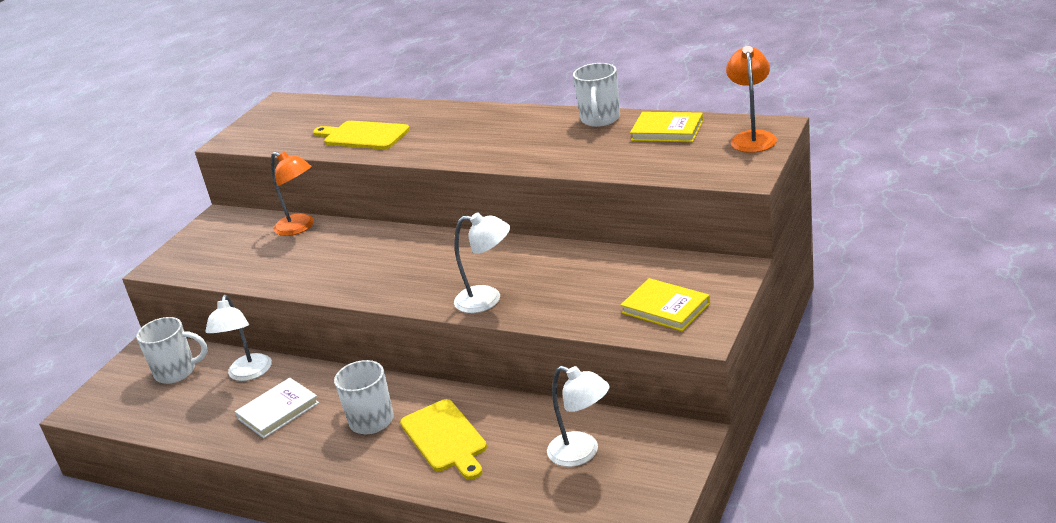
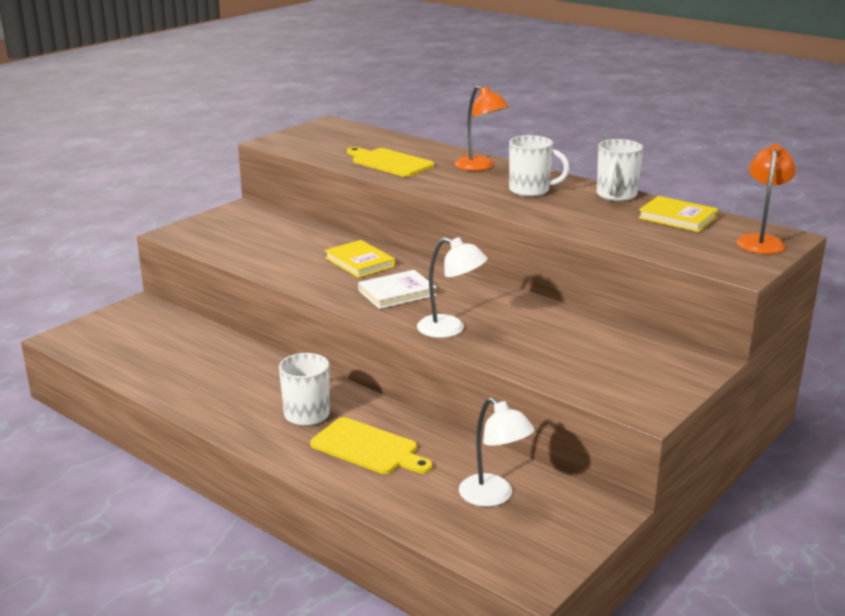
camera: 10 degrees right, 5 degrees down
(177, 372) = (156, 330): white mug -> white mug (530, 190)
(248, 374) = (216, 347): white lamp -> none
(278, 411) = (227, 384): white book -> white book (397, 293)
(300, 227) = (308, 232): orange lamp -> orange lamp (480, 167)
(445, 438) = (368, 448): yellow cutting board -> yellow cutting board turned 45 degrees counterclockwise
(665, 308) = (620, 378): yellow book -> yellow book (359, 262)

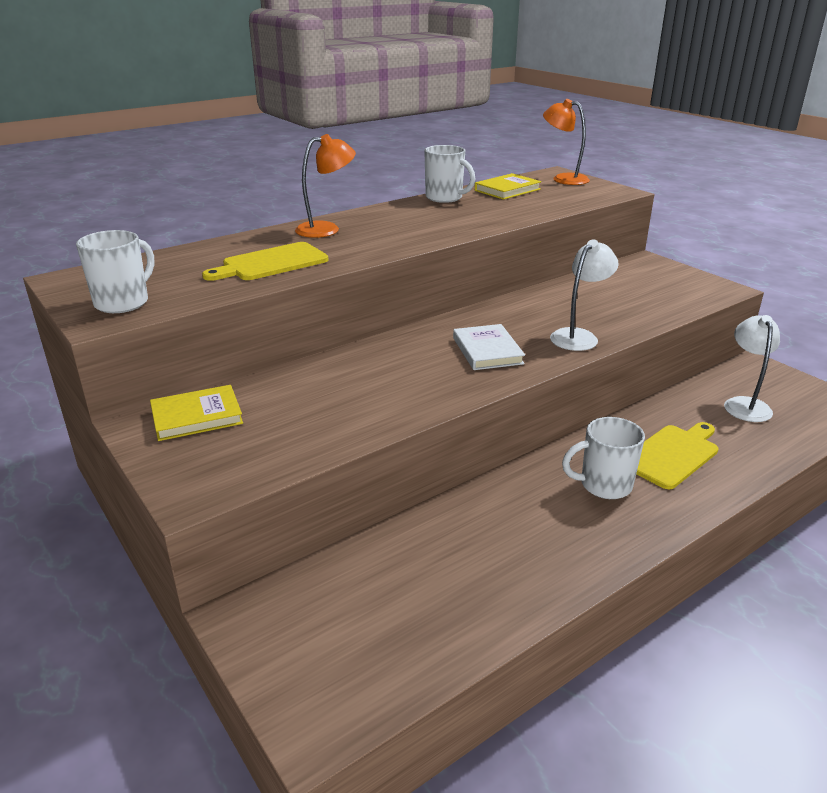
camera: 75 degrees left, 5 degrees up
(359, 262) = (395, 361): yellow book -> yellow book (197, 416)
(493, 497) = (745, 404): white lamp -> white lamp turned 60 degrees counterclockwise
(530, 190) = (413, 220): white mug -> white mug (123, 302)

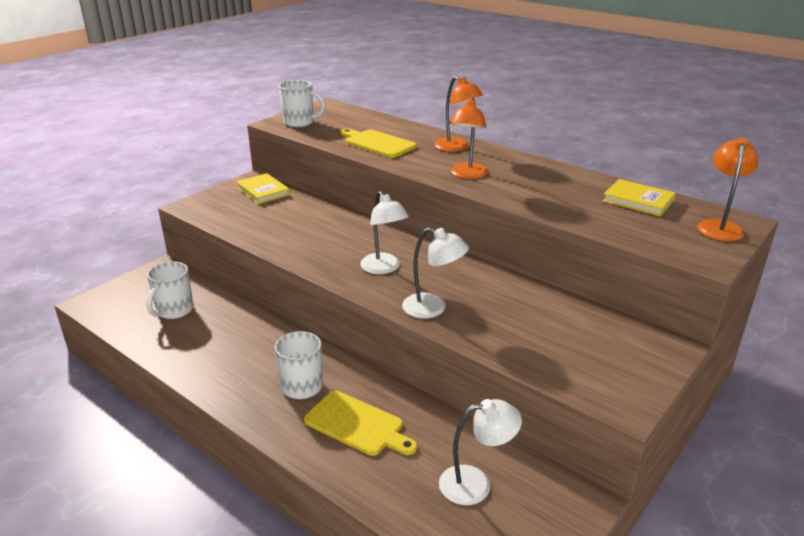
camera: 75 degrees right, 0 degrees up
(410, 234) = (467, 175): none -> orange lamp
(445, 198) = (579, 177): white mug -> white mug (174, 311)
(487, 351) = (384, 268): white book -> white lamp

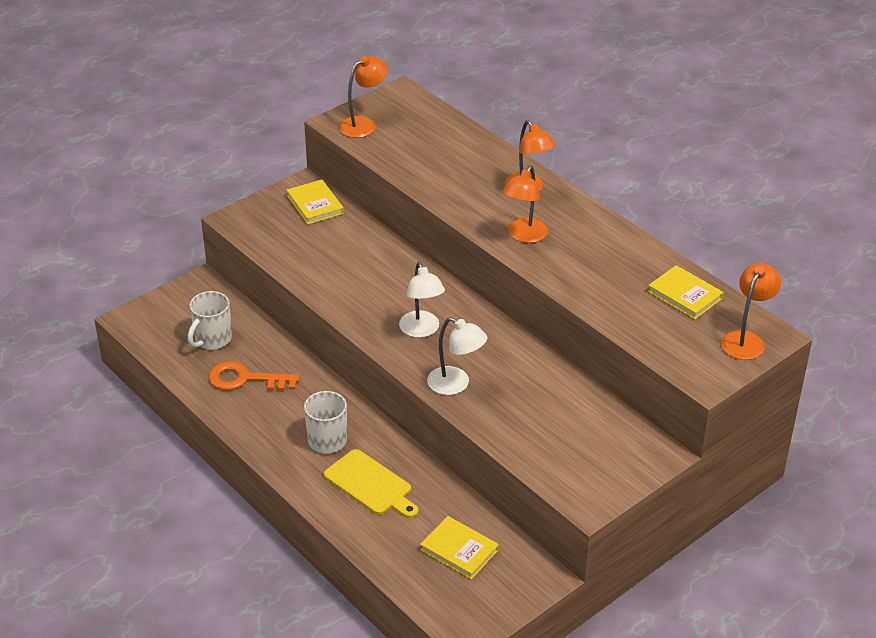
camera: 10 degrees right, 10 degrees up
(209, 340) = (245, 379): none -> orange key
(299, 122) = (364, 124): white mug -> orange lamp
(377, 143) = (443, 172): yellow cutting board -> none
(476, 483) = (459, 550): white lamp -> yellow book

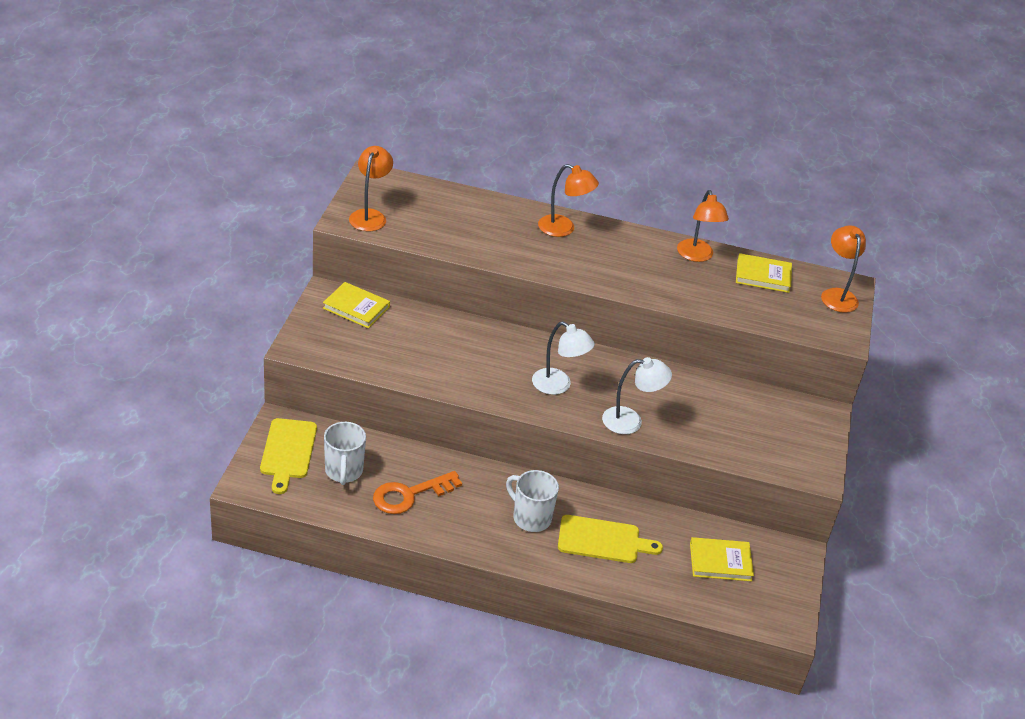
camera: 40 degrees left, 0 degrees up
(185, 307) = (288, 451): none -> yellow cutting board
(524, 236) = (601, 270): orange lamp -> orange lamp (697, 256)

